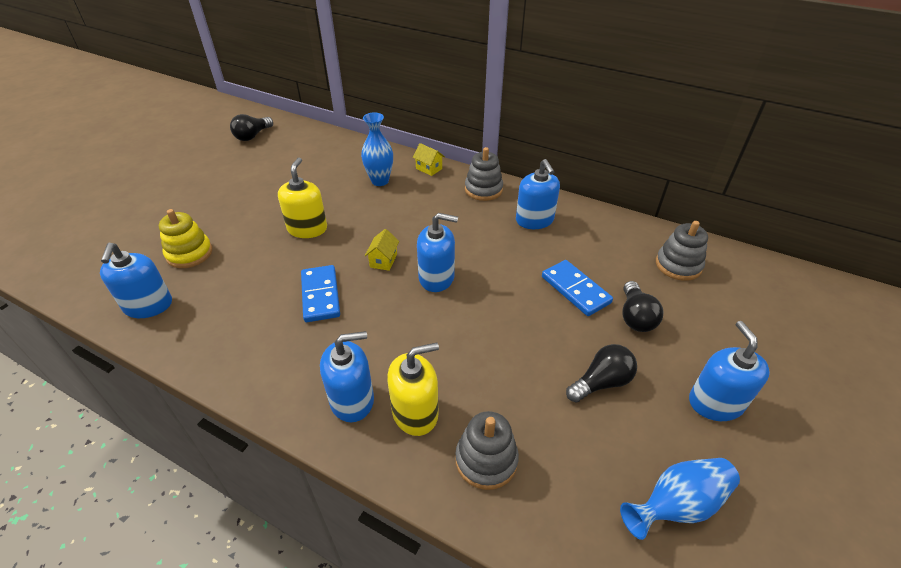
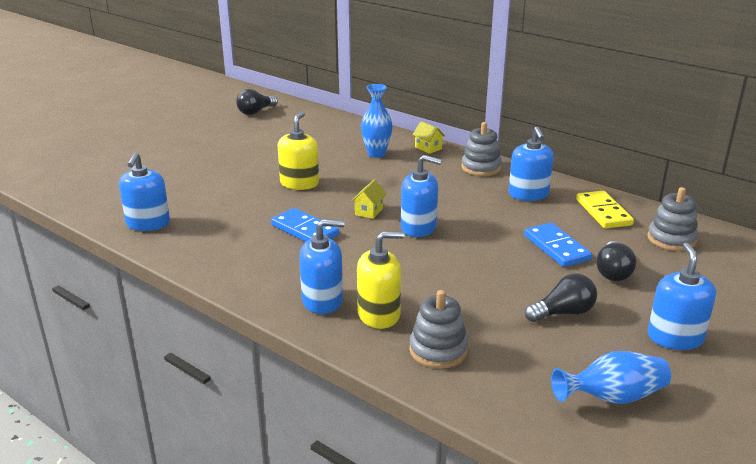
camera: 10 degrees right, 15 degrees down
(189, 253) = (187, 192): yellow stacking toy -> none
(320, 295) = (304, 230): blue domino -> blue domino turned 45 degrees counterclockwise
(608, 236) = (603, 212): none -> yellow domino

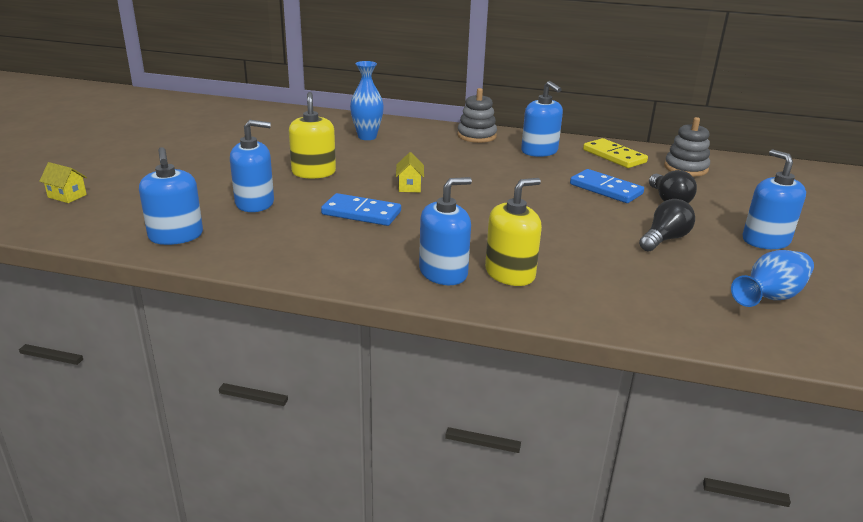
camera: 25 degrees left, 0 degrees up
(255, 112) = (201, 115): black light bulb -> none
(418, 227) = (470, 193): blue soap dispenser -> blue soap dispenser (255, 203)
(428, 148) = (412, 126): yellow house -> yellow house (67, 196)
(438, 350) = (594, 292): grey stacking toy -> none

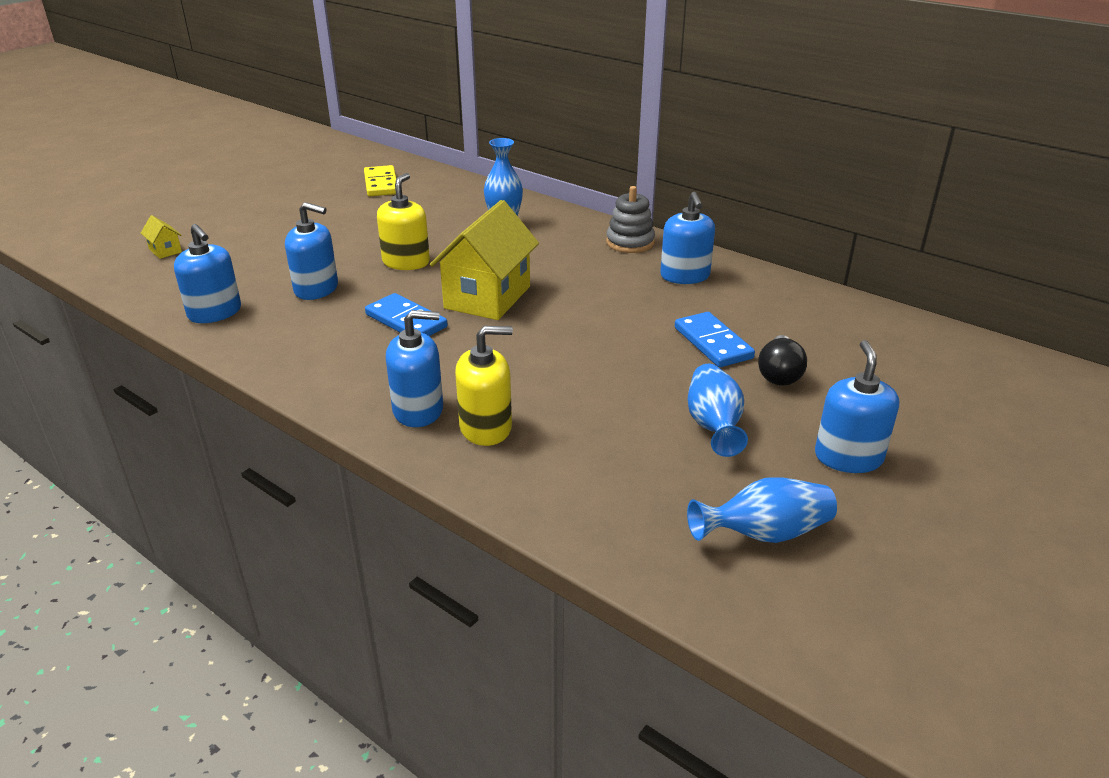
camera: 25 degrees right, 5 degrees up
(176, 236) = (215, 313): blue soap dispenser -> blue soap dispenser turned 45 degrees counterclockwise
(409, 186) = (487, 297): yellow house -> yellow house, size x2.42
(614, 156) = (774, 298): yellow domino -> yellow domino (381, 184)
(664, 239) = (713, 425): black light bulb -> blue vase
(685, 168) = (854, 332): grey stacking toy -> none

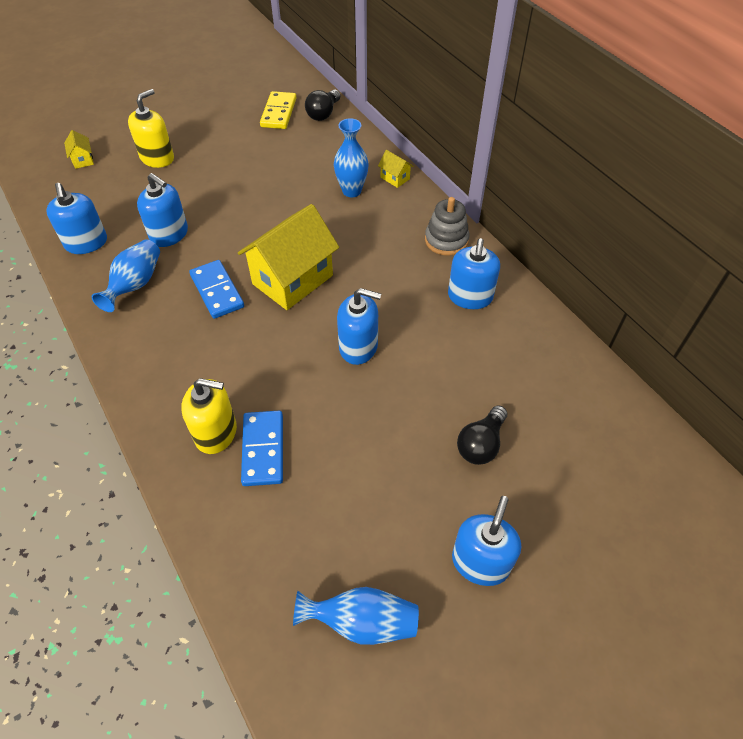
camera: 20 degrees right, 20 degrees up
(406, 262) = (251, 219): yellow soap dispenser -> yellow soap dispenser (157, 158)
(418, 410) = (177, 397): blue soap dispenser -> blue soap dispenser (358, 347)
(432, 178) = (323, 113): none -> black light bulb
(543, 210) = (395, 178): none -> yellow house
(712, 343) = (446, 389): blue domino -> blue domino (263, 449)
(713, 425) = (390, 488): blue vase -> blue vase (135, 284)

